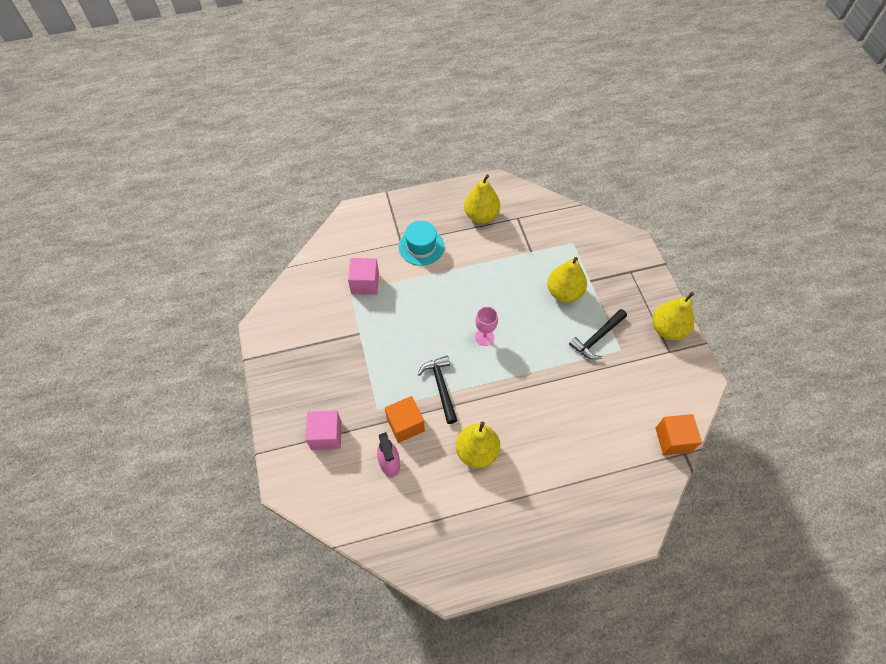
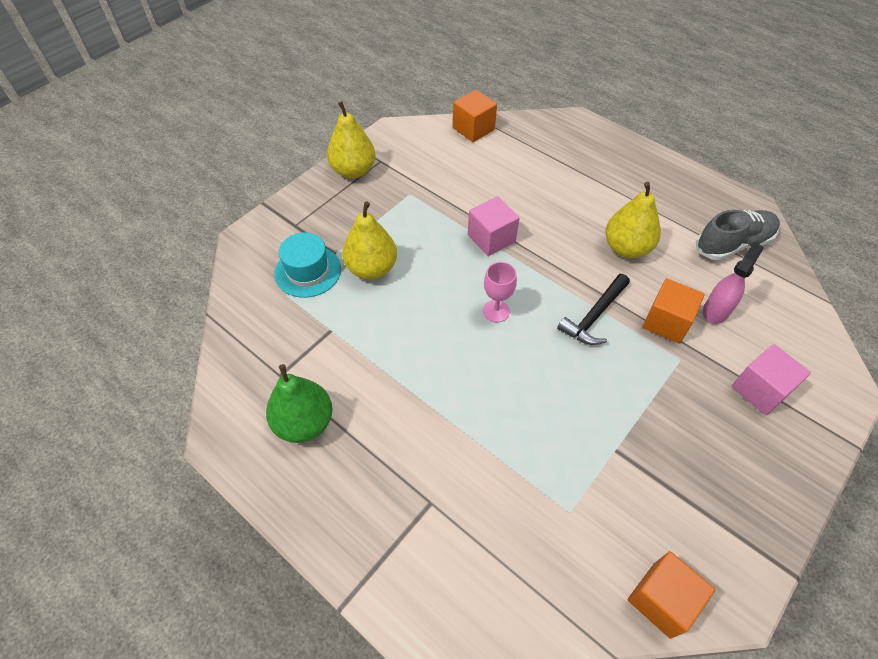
camera: 125 degrees left, 5 degrees down
(287, 299) = (661, 599): none -> orange cube
(365, 283) = (539, 501): pink cube -> pink cube (491, 238)
(421, 247) = (418, 468): turquoise hat -> turquoise hat (308, 271)
(427, 530) = (733, 244): none -> grey shoe
(481, 216) = (304, 423): yellow pear -> green pear
(597, 338) = (410, 216): black hammer -> none

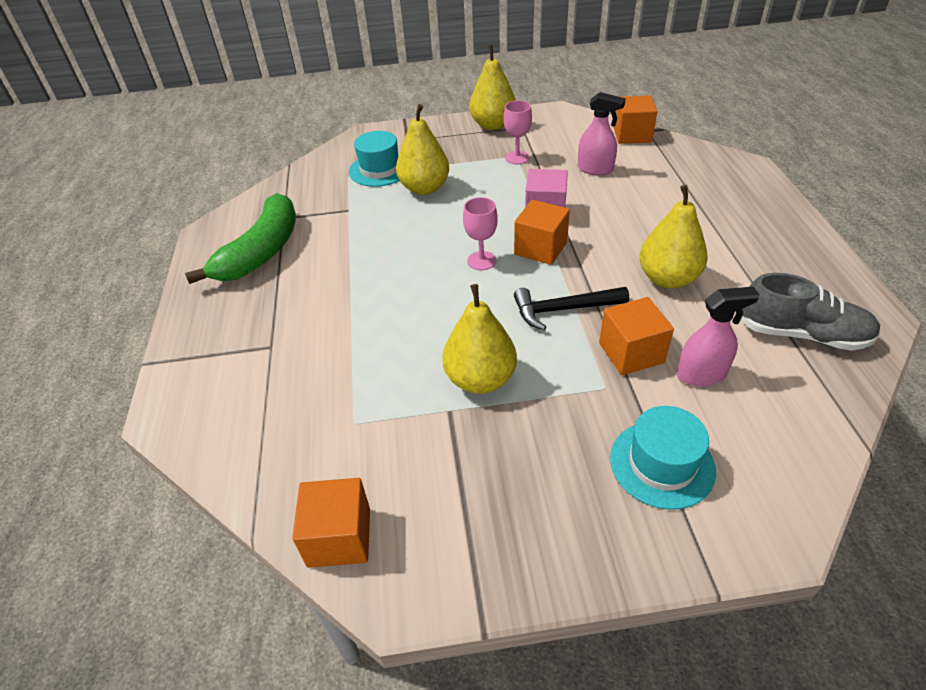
camera: 45 degrees right, 10 degrees down
(304, 423) = (261, 251): green pear -> green banana
(412, 196) = (517, 158): none -> pink goblet
(482, 176) = (595, 169): none -> pink spray bottle
(524, 273) = (540, 248): none -> orange cube
(606, 410) = (480, 379): none -> yellow pear
(760, 389) = (662, 464): pink cube -> turquoise hat

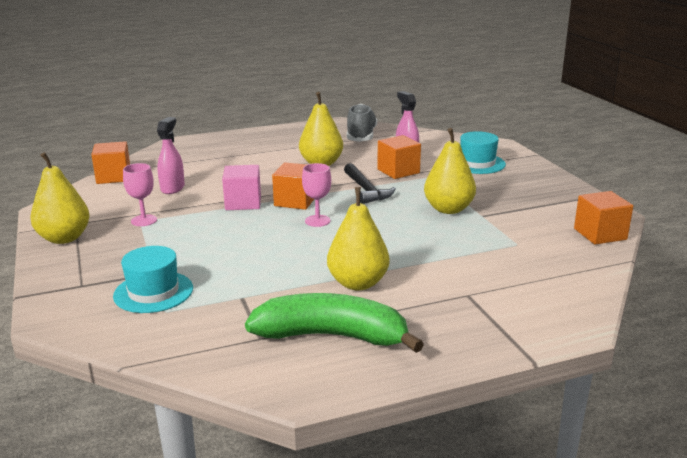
camera: 105 degrees left, 20 degrees down
(424, 188) = (199, 259): yellow pear -> yellow pear (358, 283)

